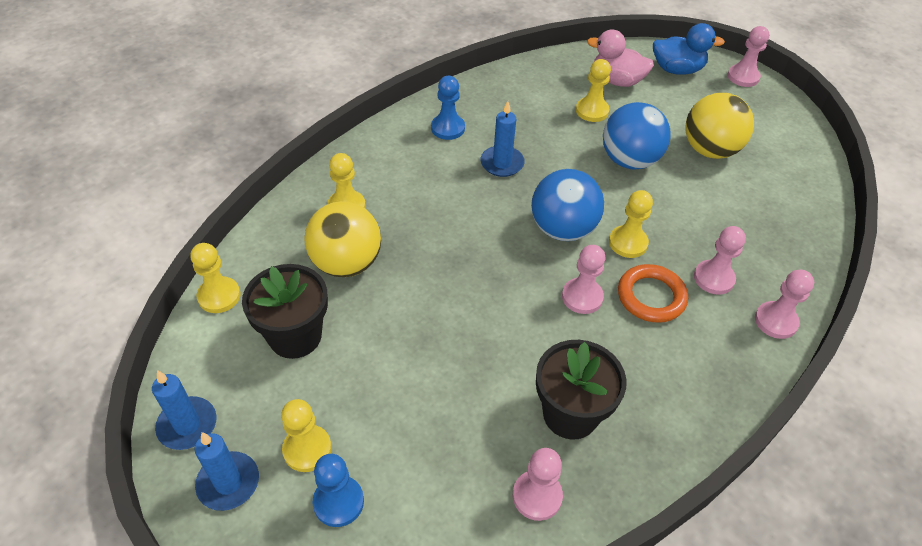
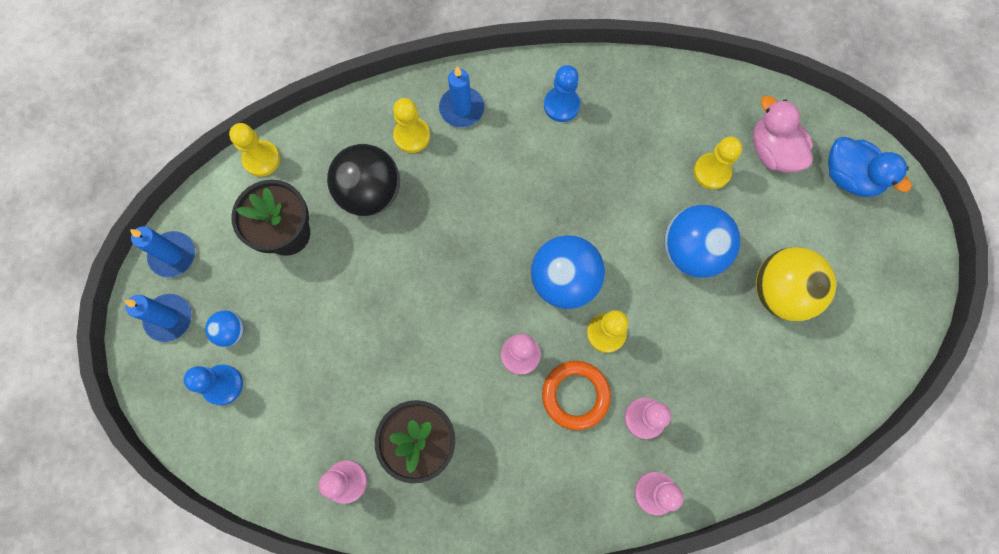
camera: 40 degrees right, 25 degrees up
(307, 449) = (231, 331): yellow pawn -> blue ball
(346, 263) = (370, 193): yellow ball -> black ball
(502, 163) = (575, 176): blue candle -> blue candle (461, 108)
(743, 77) = (911, 231): pink pawn -> none

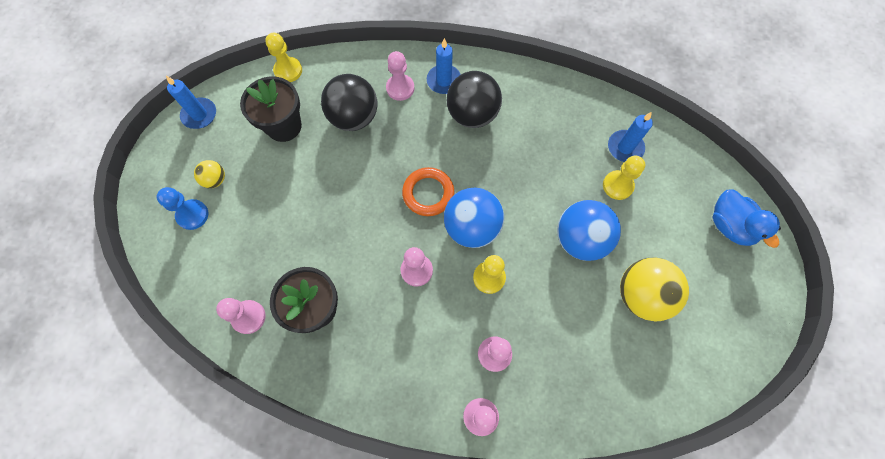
camera: 20 degrees right, 5 degrees down
(169, 318) = (177, 156): blue candle -> blue candle (625, 147)
(231, 331) = (215, 180): blue ball -> yellow ball
(412, 136) = (400, 88): yellow pawn -> pink pawn
(512, 140) = (472, 114): none -> black ball
(561, 105) = (519, 101): blue pawn -> none
(575, 395) = (447, 316): orange ring -> orange ring (428, 193)
(772, 151) = (672, 186): pink duck -> none

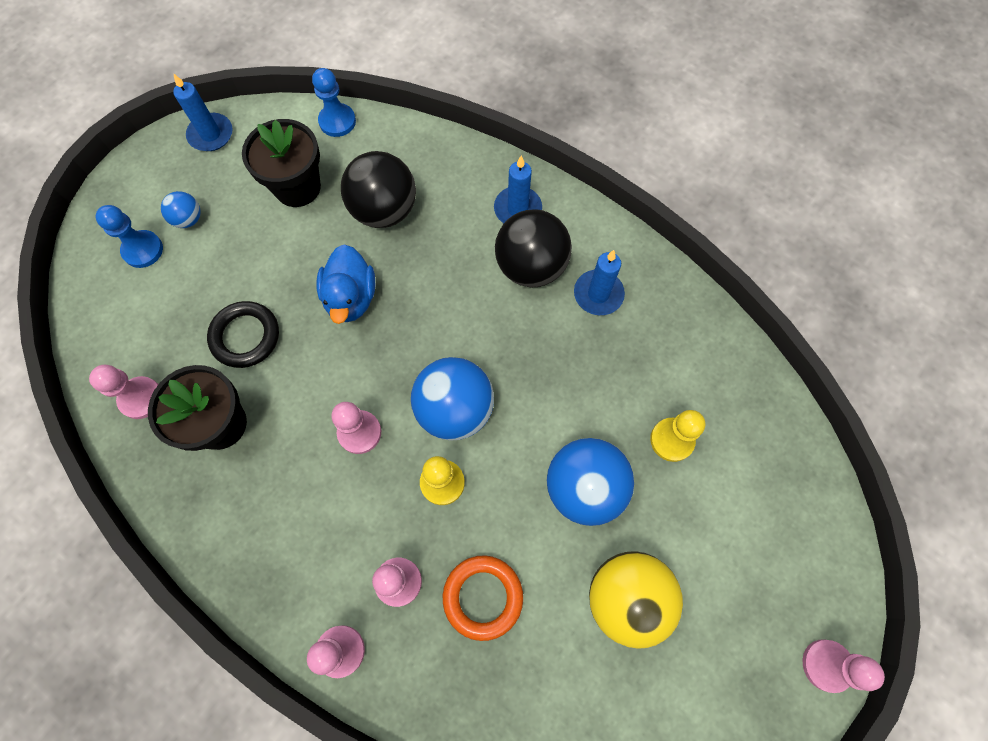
camera: 25 degrees right, 0 degrees up
(215, 180) = (188, 219): yellow ball -> blue ball
(288, 70) = (337, 121): yellow pawn -> blue pawn
(302, 242) = (245, 336): none -> black ring
(400, 88) = (458, 196): pink pawn -> pink pawn (826, 665)
(428, 193) = (423, 343): orange ring -> orange ring (483, 597)
(625, 147) = (709, 394): blue candle -> blue candle (598, 294)
(730, 226) = (799, 563): blue duck -> blue duck (351, 298)

